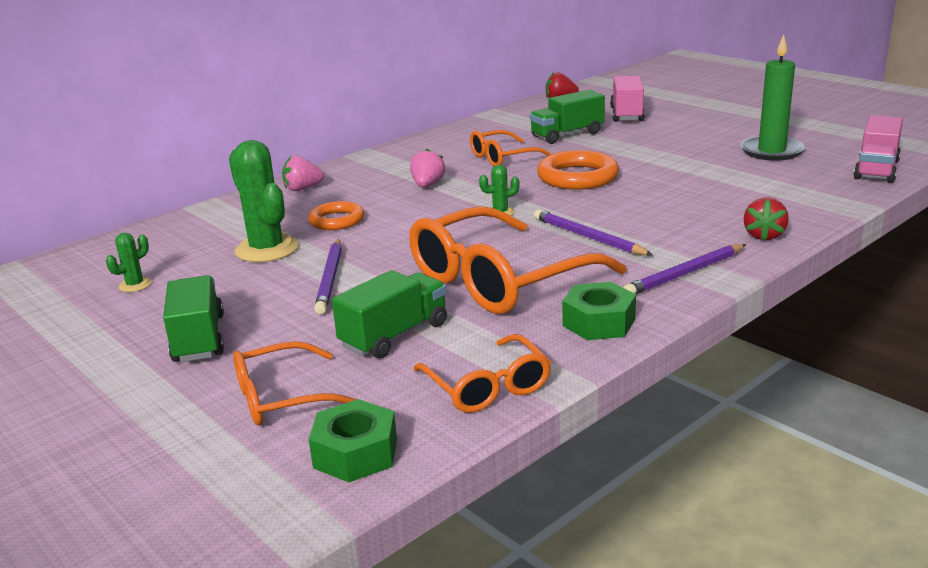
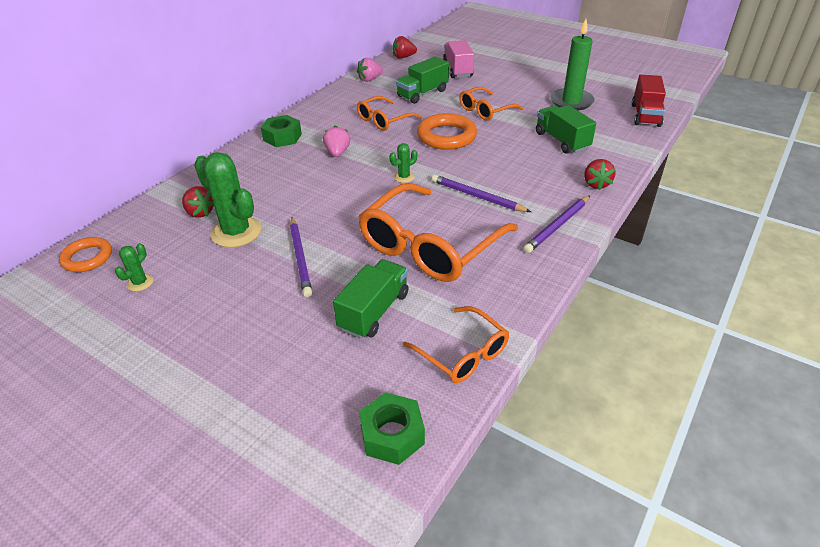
camera: 15 degrees left, 15 degrees up
(199, 339) = (219, 334): green truck -> green truck (561, 141)
(234, 229) = (200, 212): none -> red strawberry
(283, 397) = (313, 387): orange glasses -> orange glasses (486, 110)
(302, 189) = (239, 164): pink strawberry -> pink strawberry (369, 79)
(336, 220) = (280, 196): orange ring -> orange ring (87, 258)
(598, 322) = (516, 280): green nut -> green nut (282, 137)
(876, 170) = (645, 115): pink truck -> red truck

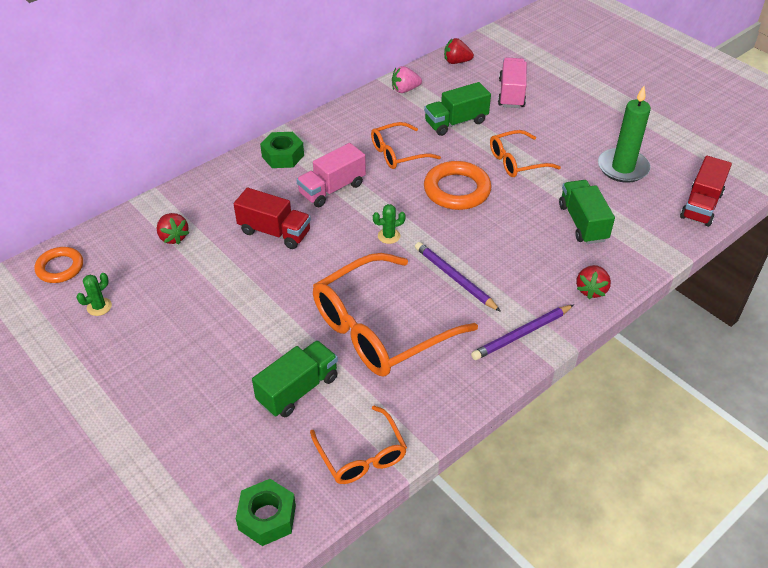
camera: 15 degrees right, 5 degrees up
(236, 232) = (200, 269): green cactus -> none
(297, 192) = (274, 232): none -> red truck
(300, 258) = (250, 313): purple pencil -> none
(337, 153) = (332, 189): pink strawberry -> pink truck

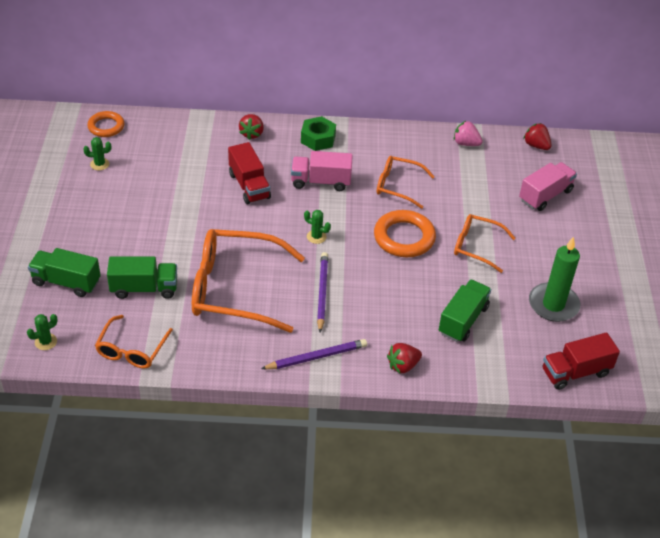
camera: 40 degrees right, 0 degrees up
(173, 237) = (187, 149): red strawberry -> red strawberry (252, 134)
(267, 517) = (46, 342): green nut -> green cactus
(456, 122) = (471, 190): green truck -> green truck (66, 282)
(521, 334) = (316, 357): purple pencil -> purple pencil turned 150 degrees clockwise

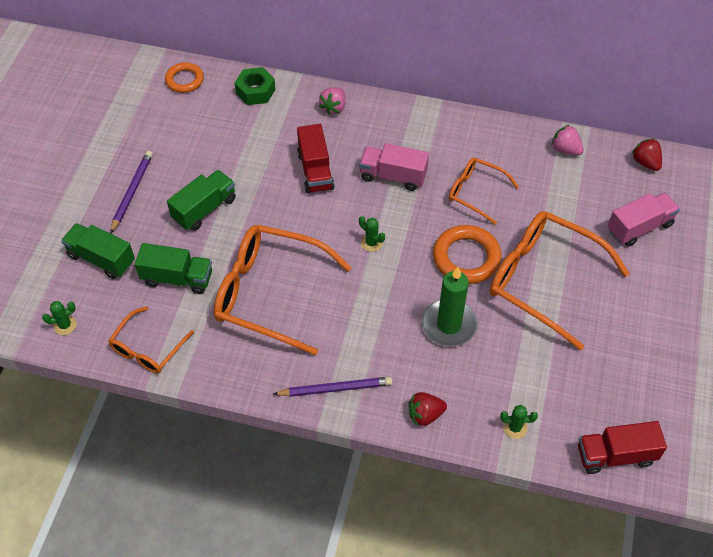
camera: 15 degrees right, 10 degrees up
(99, 164) = (167, 124): green cactus -> green cactus (515, 428)
(252, 134) = (333, 108): red strawberry -> pink strawberry
(318, 139) = (403, 123): green nut -> green nut (255, 91)
(322, 293) = (360, 312): purple pencil -> purple pencil (132, 192)
(463, 320) = (505, 370): green truck -> green truck (204, 209)
(477, 246) = (544, 281): orange glasses -> orange glasses, size x1.85
(553, 304) = (612, 366): green candle -> green candle (449, 325)

